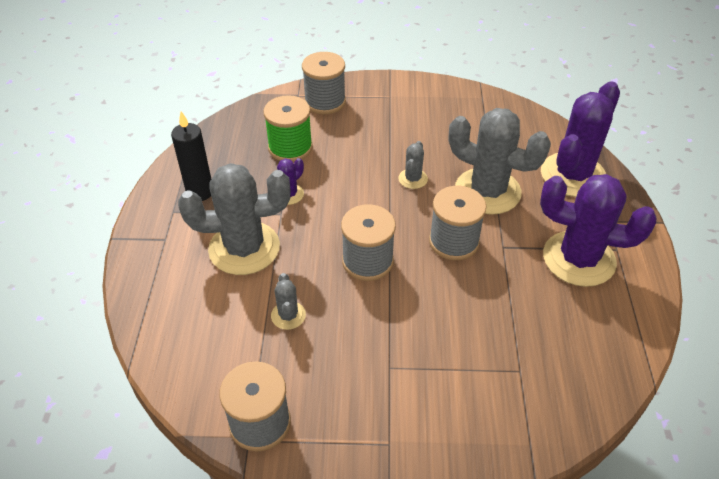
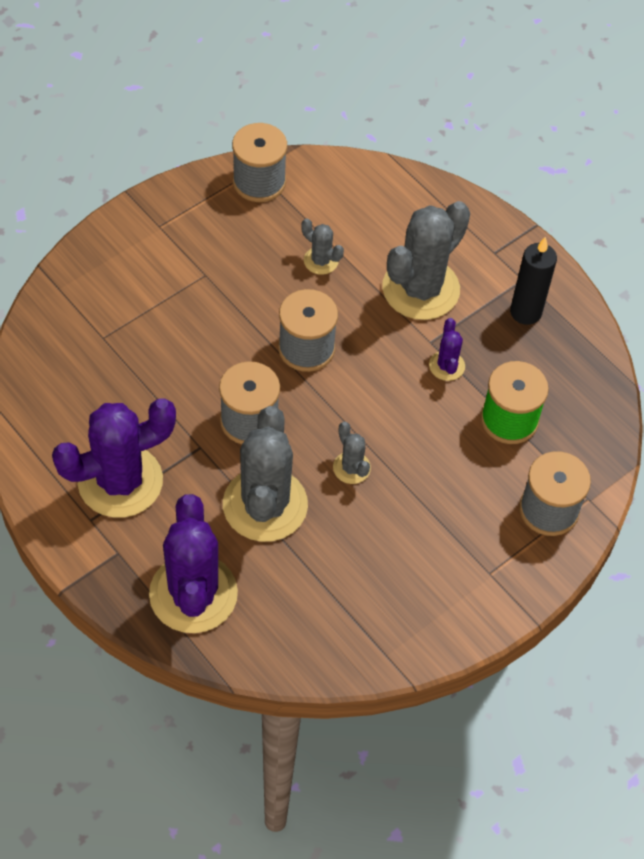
camera: 135 degrees right, 10 degrees up
(487, 191) = (265, 505): grey cactus -> grey cactus turned 75 degrees counterclockwise

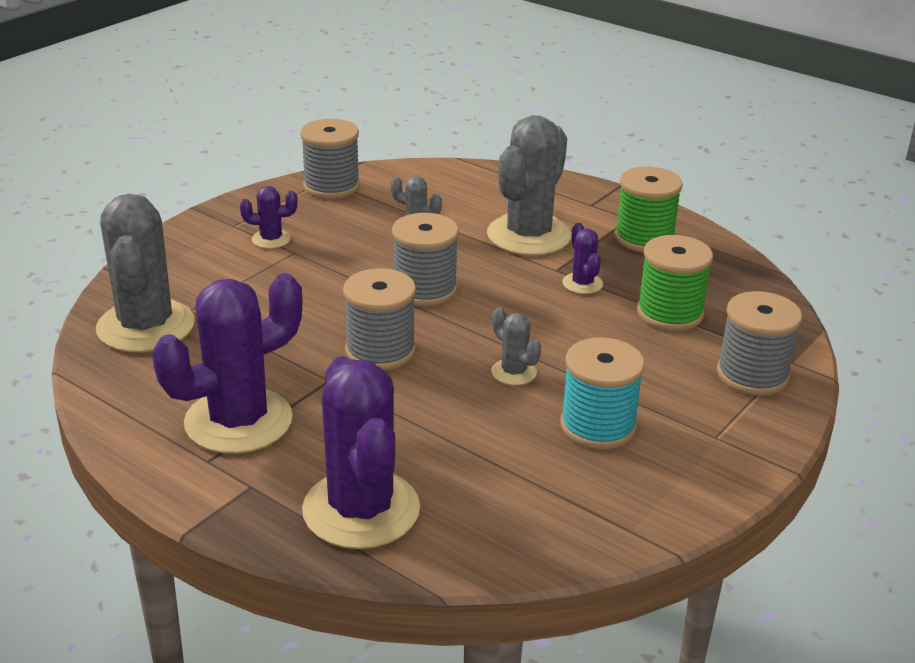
camera: 10 degrees left, 25 degrees down
(188, 253) = (271, 239): none -> purple cactus
(265, 505) = (424, 417): grey cactus -> grey cactus (146, 326)
(399, 543) = (598, 426): none -> turquoise spool
(525, 312) = (644, 238): black candle -> green spool

